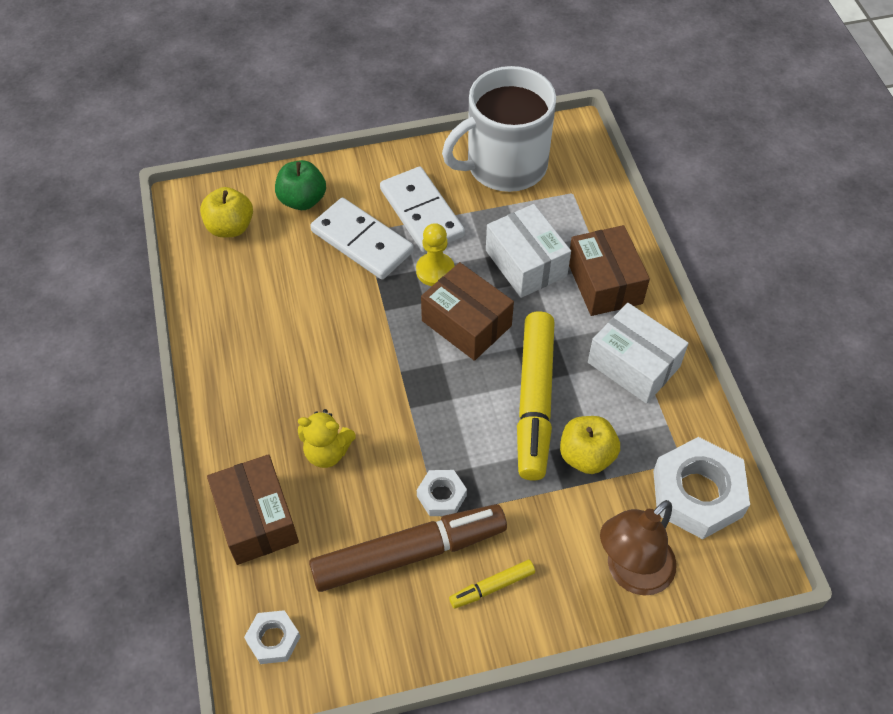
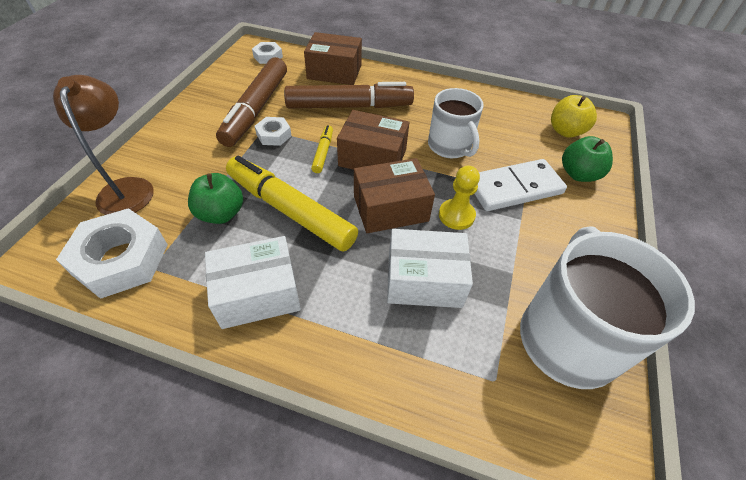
camera: 120 degrees right, 5 degrees down
(327, 452) = (349, 106): yellow teddy bear -> brown marker
(333, 316) = (450, 146): none -> white mug
(421, 213) = (529, 237): white domino -> none
(492, 587) = (200, 129): yellow marker -> yellow marker (323, 153)
(586, 456) = (221, 214): yellow apple -> green apple
(604, 283) = (357, 330): brown box -> brown box (372, 157)

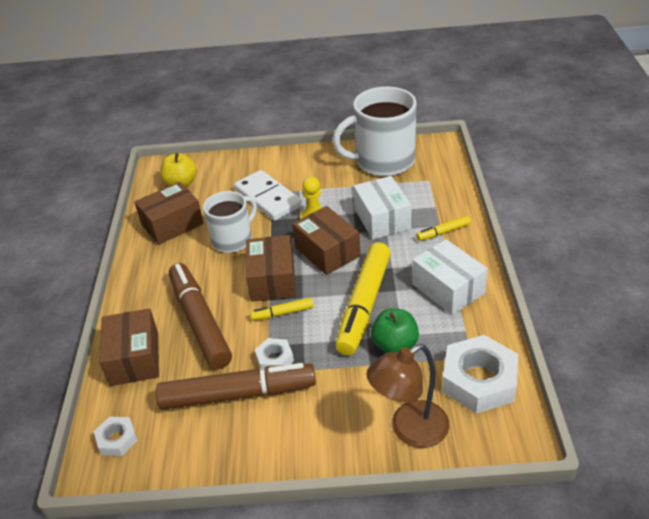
camera: 105 degrees left, 10 degrees down
(361, 339) = (443, 232): none -> yellow marker
(494, 114) = (172, 224): none -> brown box
(578, 174) = (235, 172): green apple -> none

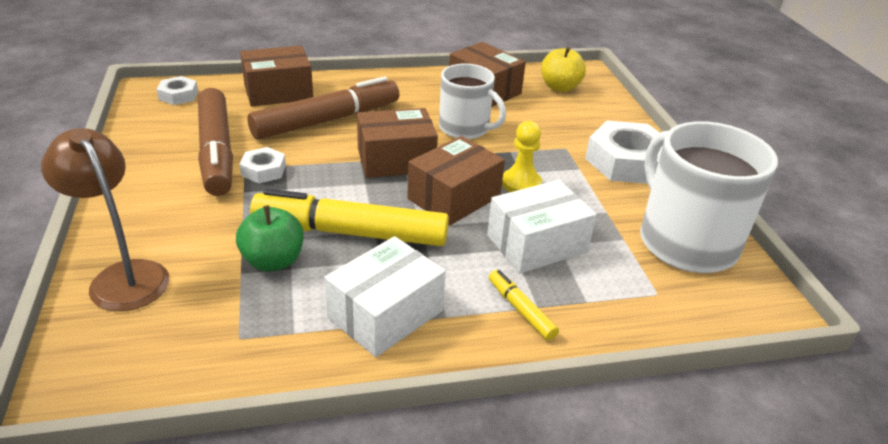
camera: 75 degrees right, 5 degrees down
(268, 198) = (553, 146): white domino -> none
(282, 313) = (337, 171): yellow marker -> none
(479, 380) = (190, 344): white nut -> white nut (627, 162)

